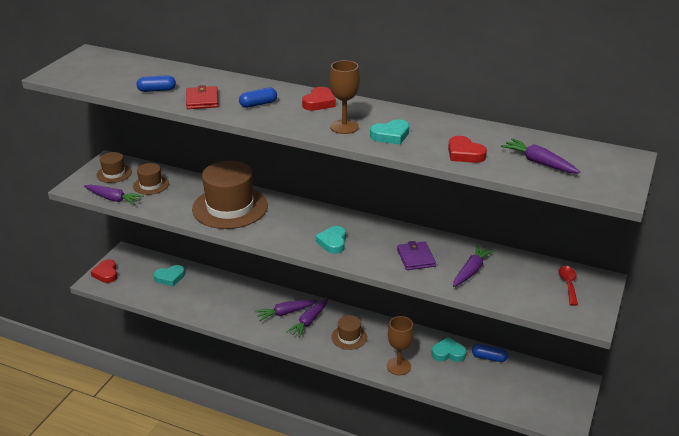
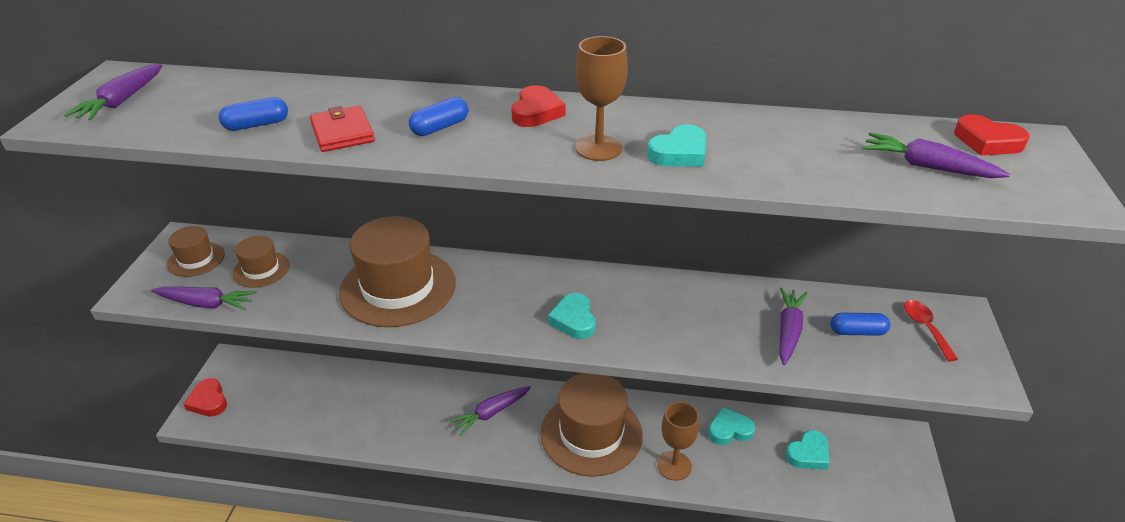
camera: 15 degrees left, 5 degrees up
(170, 277) = (307, 389): turquoise heart -> turquoise heart (808, 454)
(309, 321) = (528, 420): purple carrot -> purple carrot (122, 101)
(349, 337) = (591, 433): brown hat -> brown hat, size x2.03
(416, 258) = (703, 324): purple wallet -> none
(464, 154) = (810, 168): red heart -> red heart (987, 141)
(489, 358) = (783, 426): blue capsule -> blue capsule (857, 332)

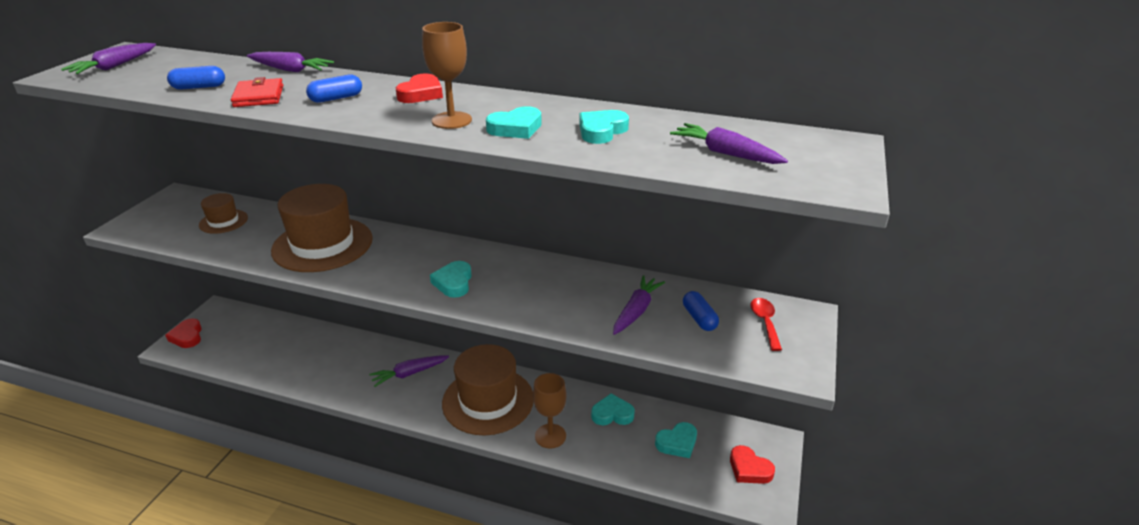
camera: 10 degrees right, 5 degrees down
(196, 259) = (178, 210): brown hat -> none
(206, 304) = (169, 241): purple carrot -> purple carrot (290, 70)
(776, 148) = (601, 131): none -> turquoise heart
(857, 332) = (699, 318): blue capsule -> blue capsule turned 60 degrees clockwise
(987, 141) = (797, 140): red heart -> red heart (749, 469)

